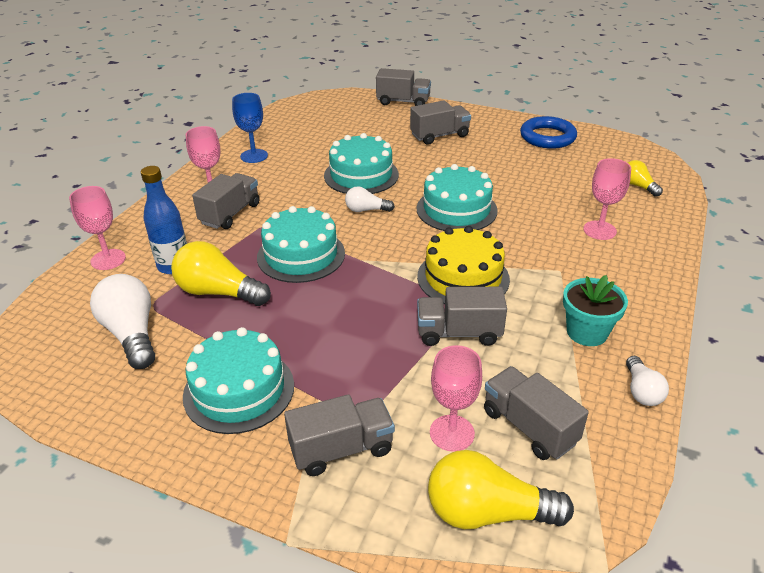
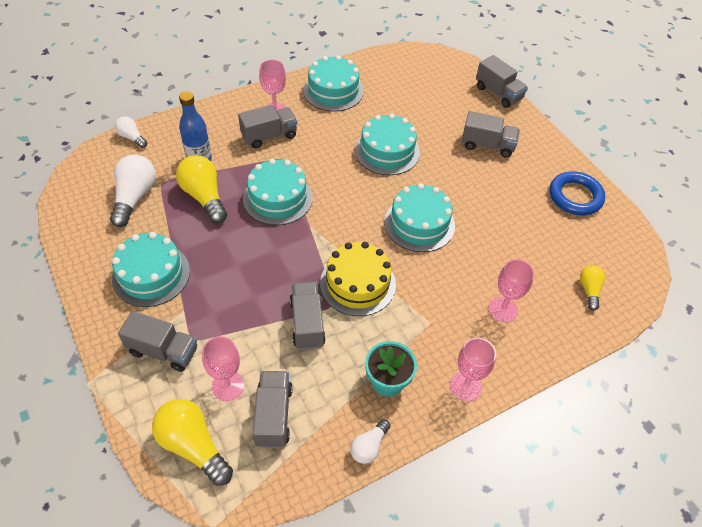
camera: 35 degrees right, 15 degrees up
(108, 259) = (170, 132): pink goblet -> pink goblet (465, 386)
(254, 156) = (333, 91): blue goblet -> turquoise cake
(366, 210) = (357, 185): white light bulb -> white light bulb (132, 137)
(459, 333) = (307, 323): grey truck -> grey truck turned 45 degrees clockwise

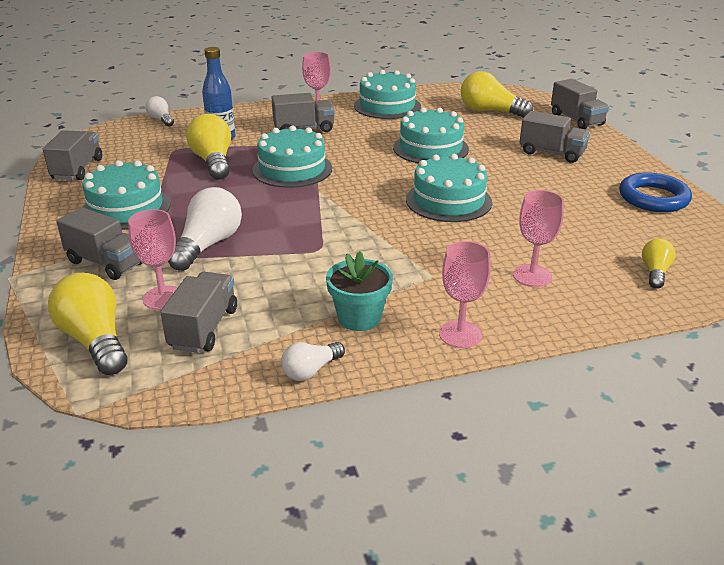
camera: 15 degrees right, 20 degrees down
(135, 197) = (141, 156): white light bulb -> white light bulb (208, 245)
(307, 323) = (281, 260): grey truck -> grey truck (77, 169)
(357, 283) = (355, 237): yellow cake -> none
(424, 89) = (490, 111): none -> yellow light bulb

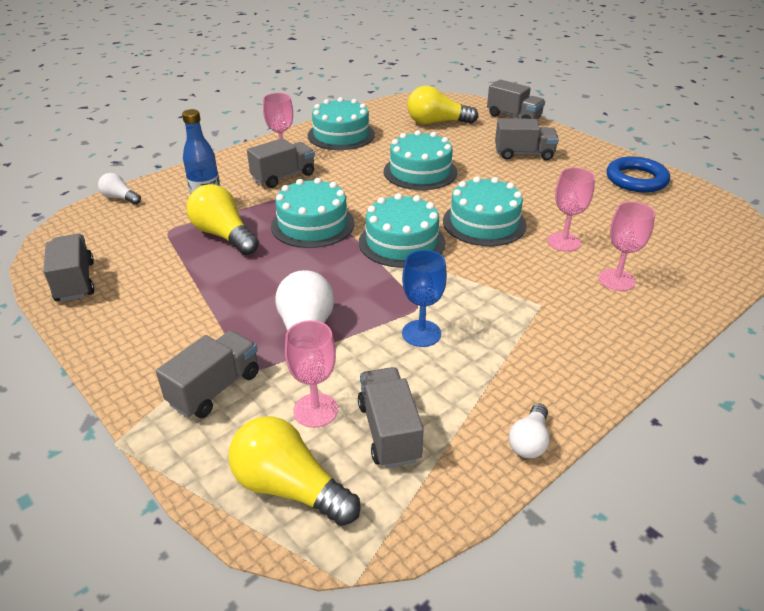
camera: 25 degrees left, 5 degrees up
(106, 263) = (215, 388): grey truck -> grey truck turned 60 degrees counterclockwise
(126, 208) = (177, 315): turquoise cake -> turquoise cake (401, 242)
(301, 269) = (421, 333): none -> blue goblet
(359, 318) = (519, 369): turquoise flower pot -> none
(460, 334) = (615, 357): pink goblet -> pink goblet (564, 242)
(655, 272) = (699, 249): yellow light bulb -> none

